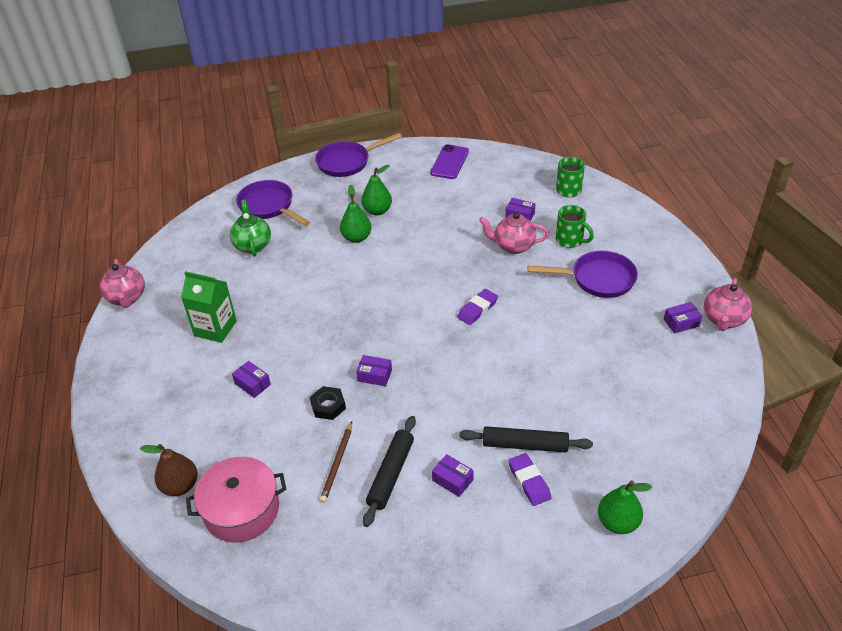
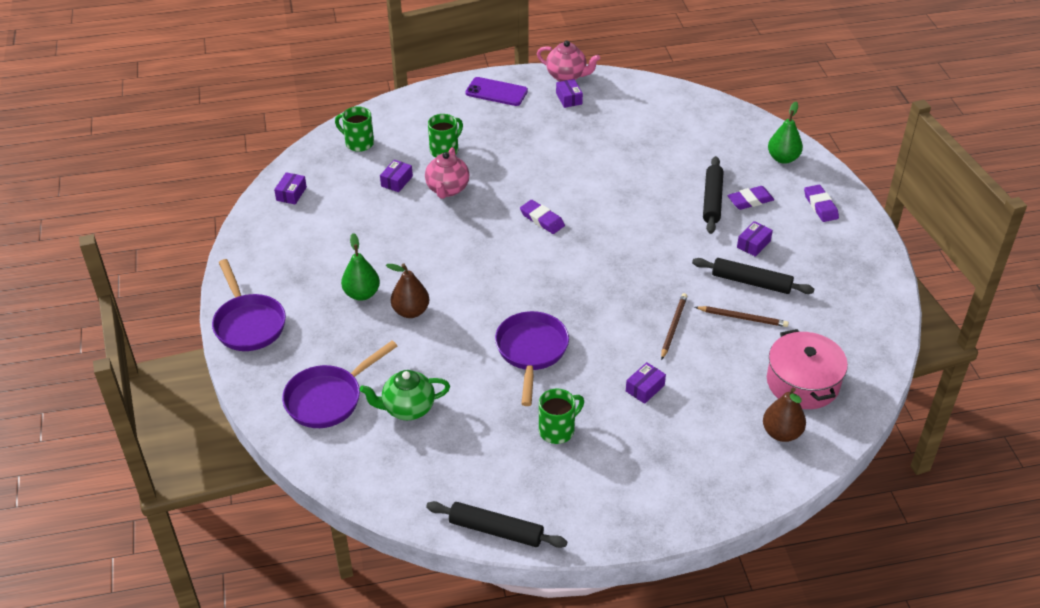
camera: 90 degrees left, 0 degrees up
(127, 298) = (496, 530): pink teapot -> black rolling pin
(215, 328) = (558, 430): green carton -> green mug
(328, 406) = (673, 327): black nut -> brown pencil
(356, 238) = (411, 311): green pear -> brown pear
(374, 375) = (632, 294): purple box -> purple box (291, 194)
(449, 162) = (278, 230): purple phone -> purple phone (496, 92)
(528, 556) = (820, 206): none -> purple eraser
(597, 279) = (506, 139): purple pan -> purple pan (531, 352)

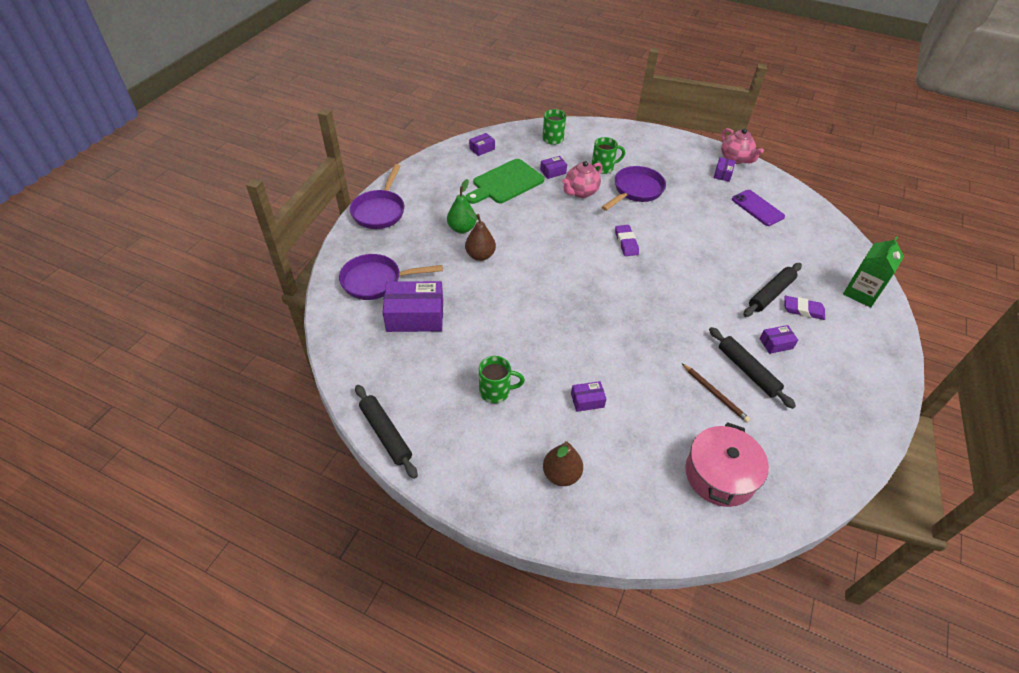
camera: 35 degrees right, 5 degrees up
(358, 219) = (505, 183): none -> green cutting board
(407, 409) = (415, 316): green teapot -> purple box
(496, 92) = (674, 147): purple phone -> purple phone (757, 208)
(531, 352) = (531, 326): purple pan -> purple pan (635, 191)
(673, 327) = (652, 368): brown pencil -> none
(781, 433) = (664, 504): brown pear -> brown pear (561, 474)
(783, 158) = (861, 293): green pear -> green carton
(820, 206) = (863, 345): purple eraser -> none

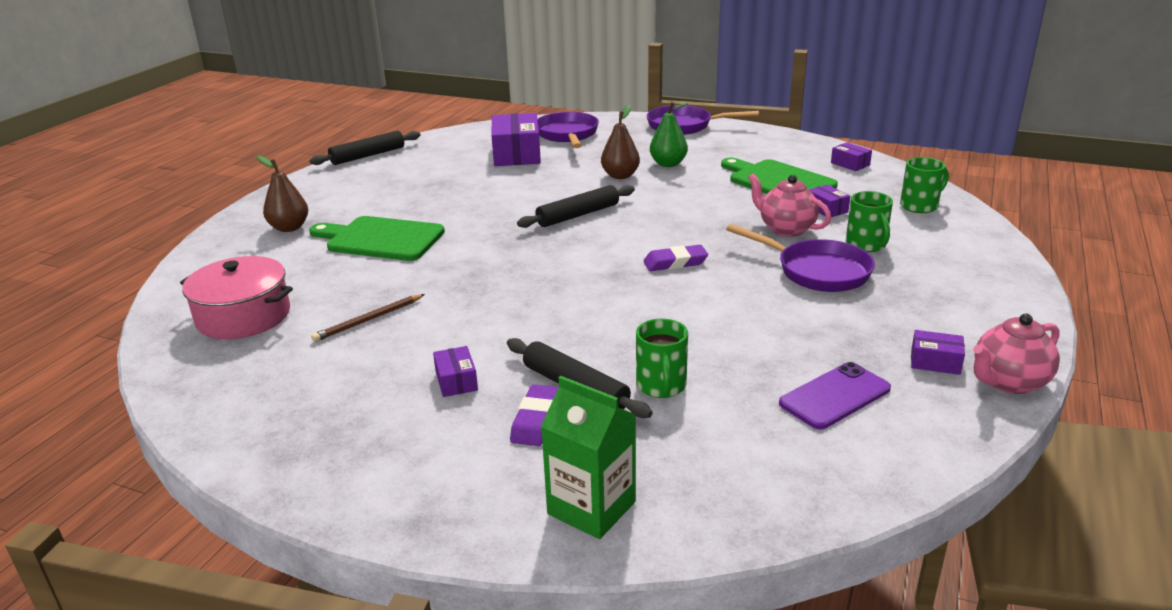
camera: 90 degrees right, 20 degrees down
(496, 391) = (406, 194): green mug -> green mug (661, 386)
(587, 400) = (381, 239): purple box -> green cutting board
(747, 371) = (404, 349): black rolling pin -> black rolling pin (578, 215)

